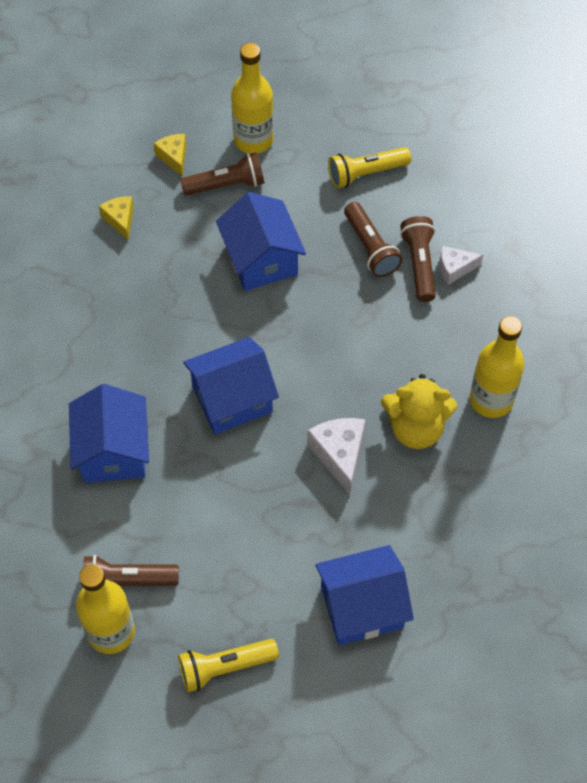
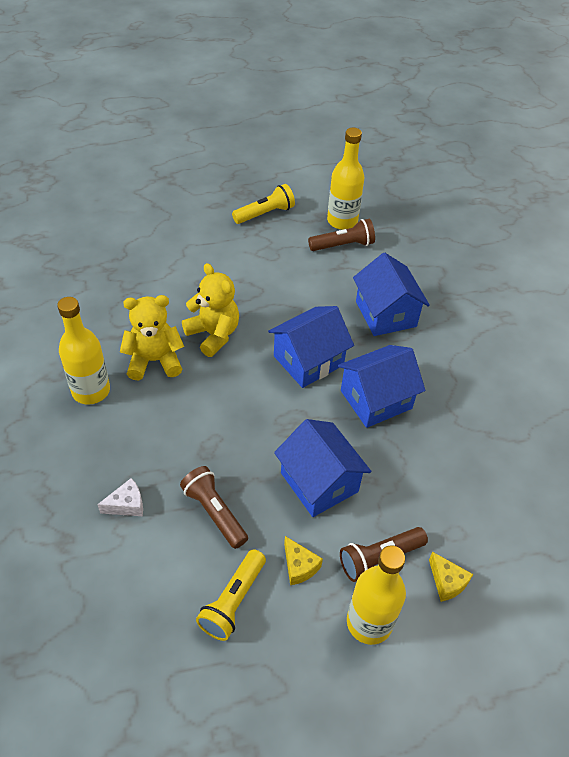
camera: 165 degrees right, 10 degrees down
(120, 220) = (468, 499): yellow cheese -> yellow cheese (299, 566)
(339, 455) = (213, 334): white cheese -> yellow teddy bear
(362, 607) = (182, 251): blue house -> blue house (376, 399)
(366, 173) = (233, 601): yellow flashlight -> yellow flashlight turned 150 degrees clockwise
(419, 264) = (163, 503): brown flashlight -> none

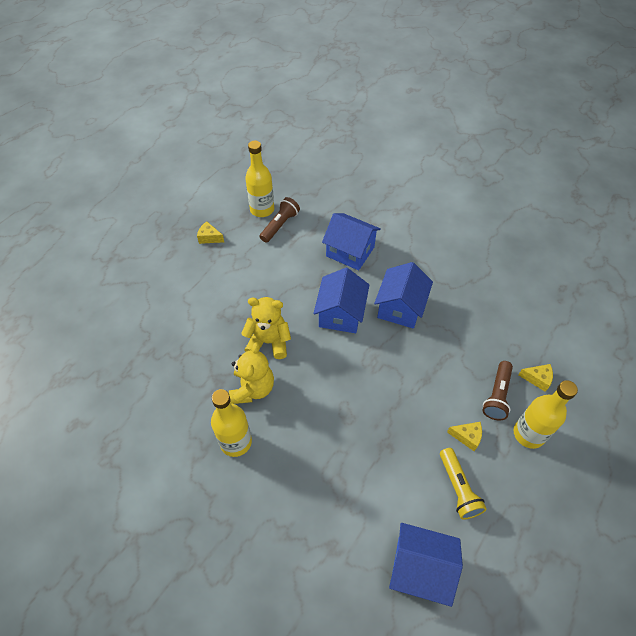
camera: 40 degrees left, 5 degrees up
(127, 505) = (341, 491): white cheese -> none
(154, 361) = (252, 388): yellow teddy bear -> yellow teddy bear turned 150 degrees clockwise
(214, 512) = (393, 448): brown flashlight -> none
(265, 214) = (209, 237): yellow flashlight -> yellow cheese
(319, 482) = (425, 381): blue house -> blue house (420, 569)

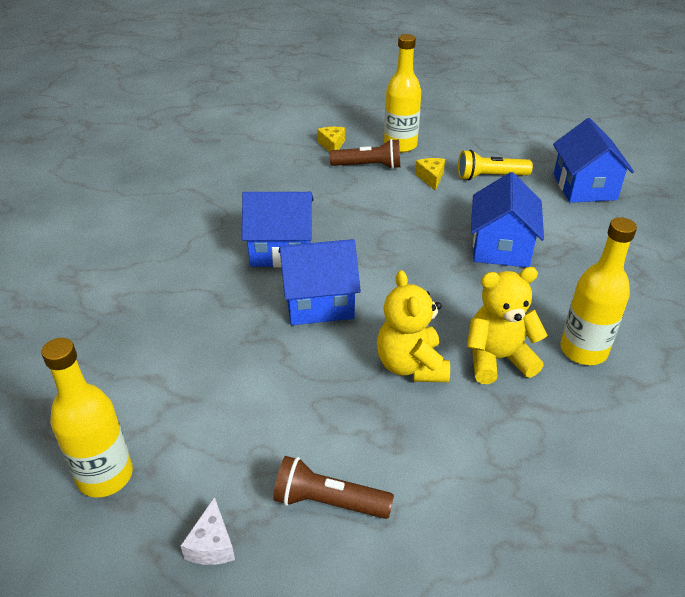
camera: 110 degrees left, 15 degrees down
(209, 237) = (212, 544): yellow cheese -> white cheese
(280, 225) = (147, 430): brown flashlight -> brown flashlight (328, 501)
(350, 251) = (189, 319): blue house -> blue house (501, 247)
(458, 488) = (490, 176): yellow flashlight -> yellow flashlight turned 150 degrees counterclockwise

